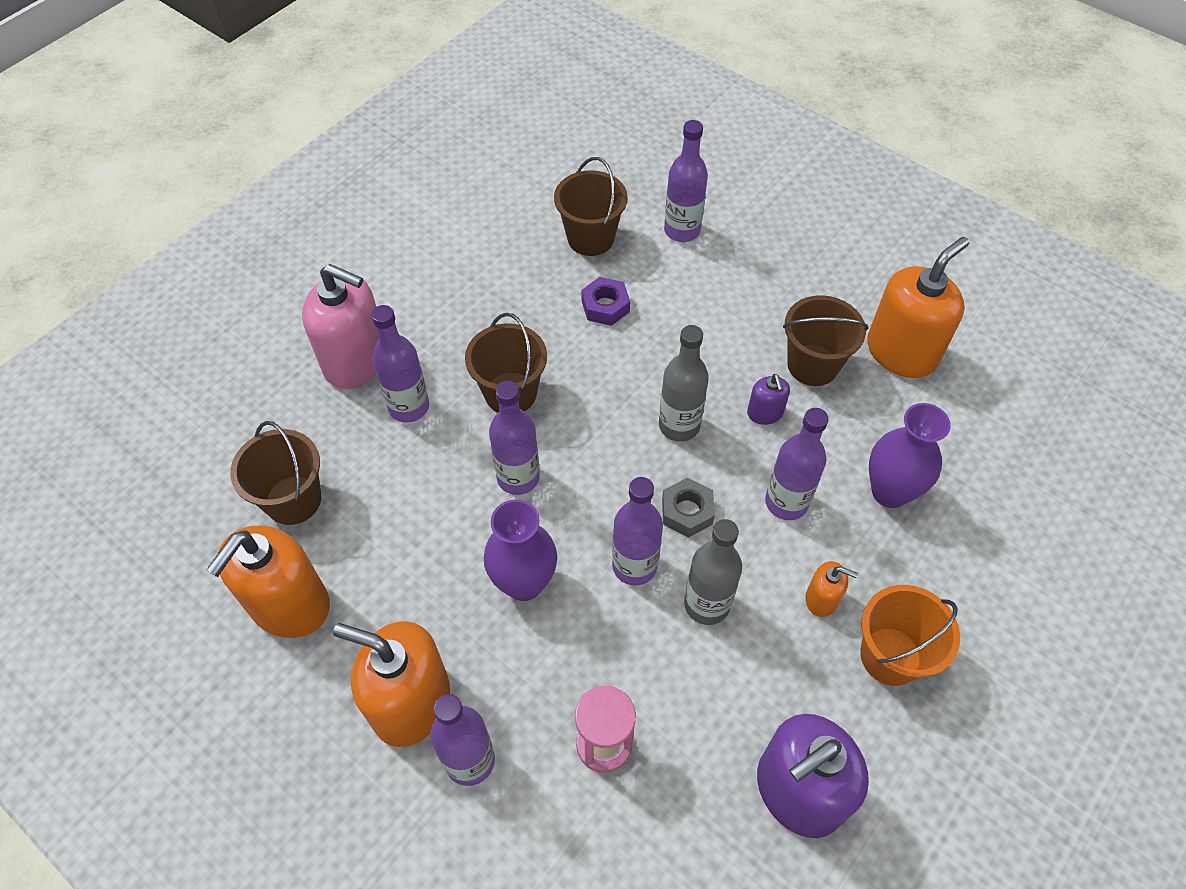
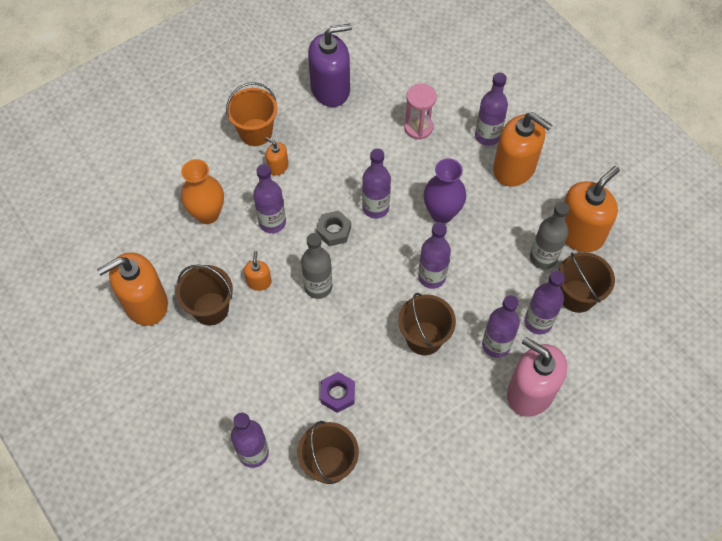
camera: 165 degrees left, 5 degrees up
(351, 450) = (538, 322): none -> purple bottle
(706, 604) = (342, 178): grey bottle -> grey bottle (543, 258)
(765, 413) = (259, 282): purple soap dispenser -> orange soap dispenser
(890, 491) = (207, 214): purple vase -> orange vase

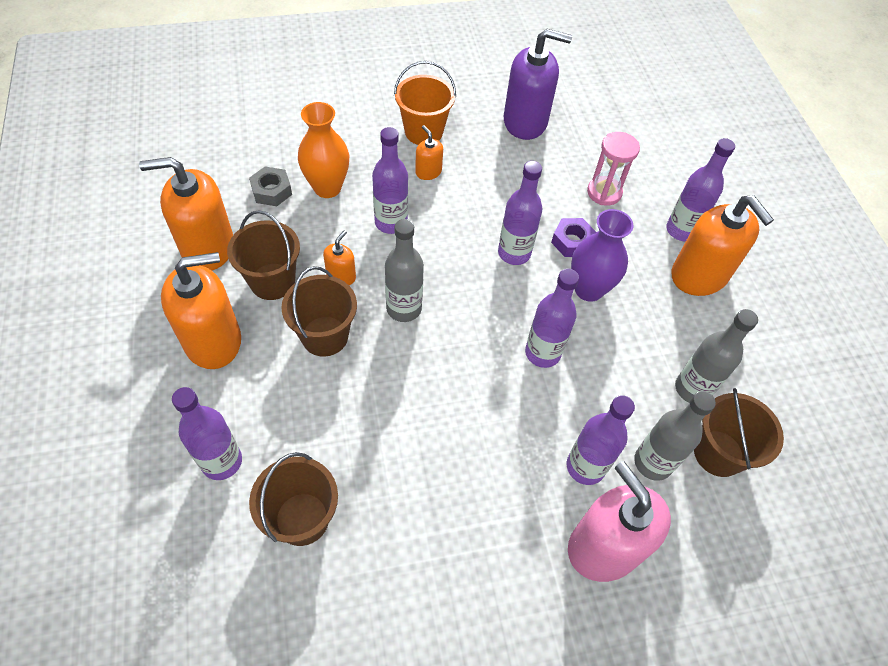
camera: 20 degrees right, 5 degrees down
(334, 231) = (454, 258): grey nut -> grey nut (272, 191)
(337, 394) = (359, 438): purple nut -> purple nut (572, 242)
(424, 338) = (498, 419): brown bucket -> brown bucket (325, 336)
(538, 322) = (653, 462): purple bottle -> grey bottle
(579, 232) = (752, 379): orange soap dispenser -> orange soap dispenser (213, 341)

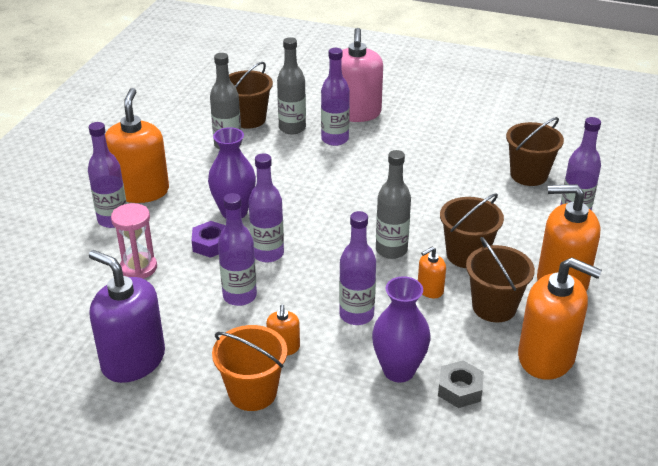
camera: 145 degrees left, 20 degrees down
(327, 188) = (399, 370): orange vase -> purple vase
(542, 353) = (308, 192): purple bottle -> purple bottle (239, 296)

